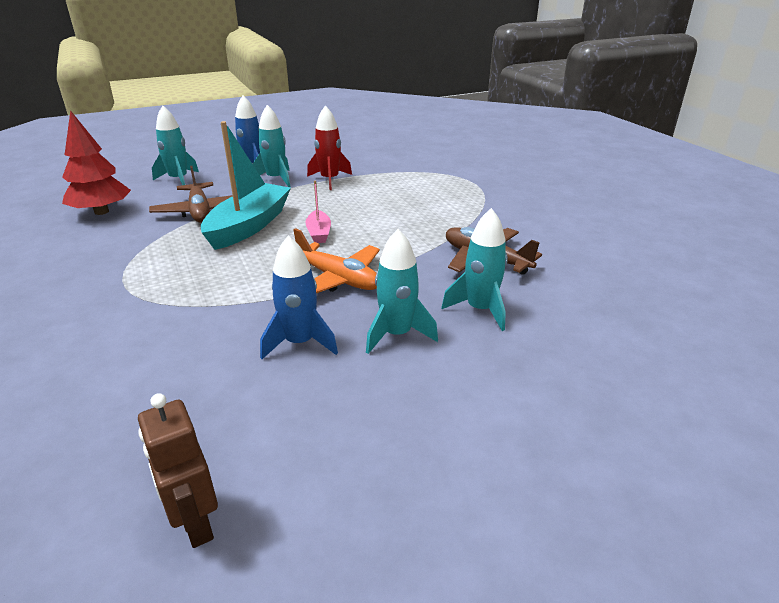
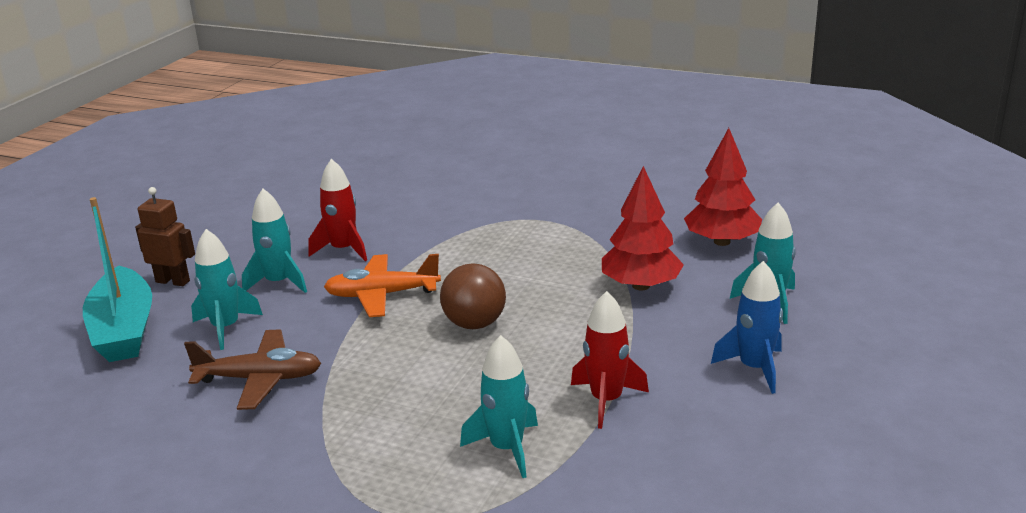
camera: 140 degrees right, 5 degrees down
(195, 523) = (288, 188): brown robot -> brown robot (173, 281)
(200, 211) = (641, 285): brown plane -> red tree
(249, 226) = (556, 297): turquoise boat -> turquoise boat (124, 330)
(276, 179) = (673, 364): turquoise rocket -> turquoise rocket (507, 448)
(300, 343) = (343, 250): blue rocket -> red rocket
(319, 233) = (474, 324): pink boat -> brown ball

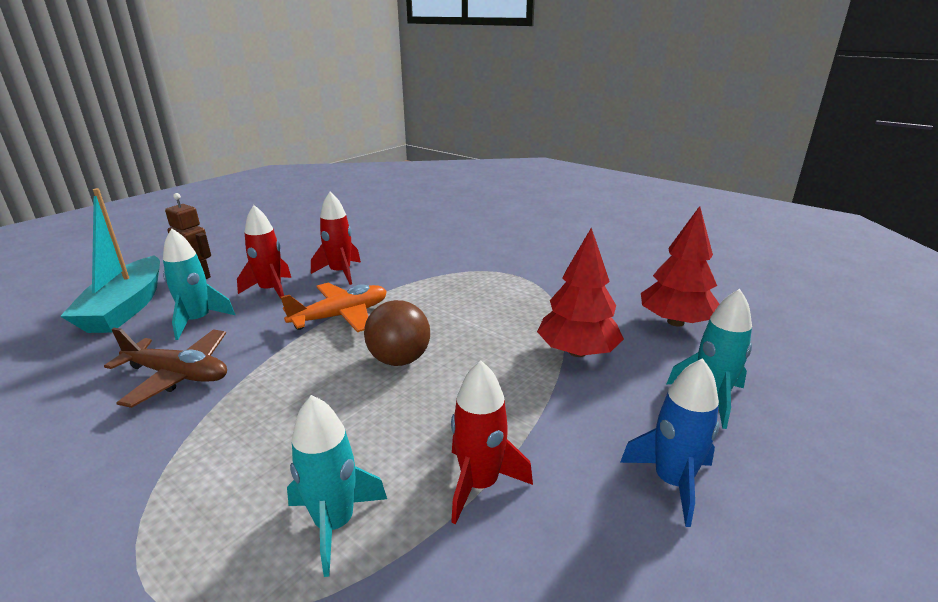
camera: 15 degrees right, 0 degrees up
(279, 283) = (271, 290): turquoise rocket -> red rocket
(382, 295) = (341, 316): orange plane -> orange plane turned 135 degrees clockwise

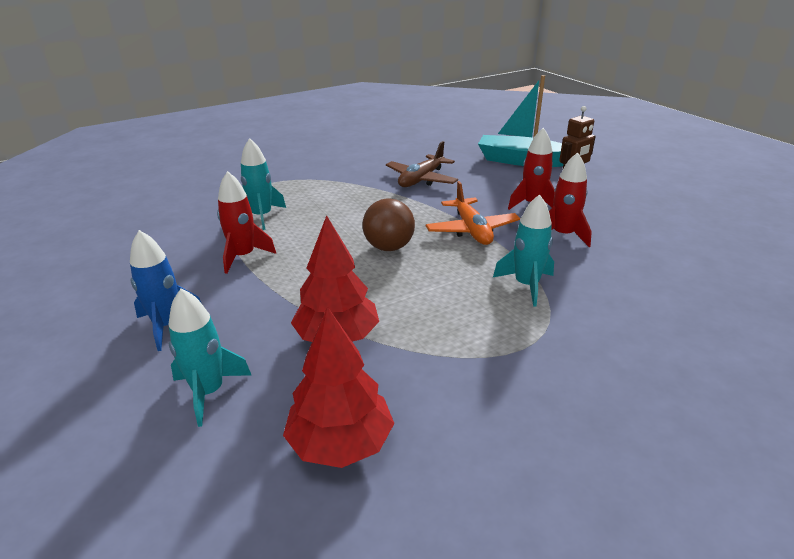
camera: 110 degrees right, 5 degrees up
(198, 321) = (490, 181): turquoise rocket -> turquoise rocket (526, 285)

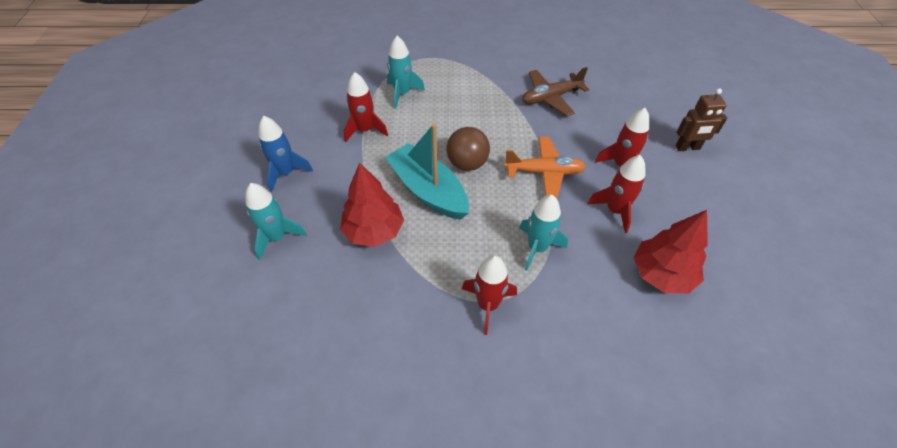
camera: 30 degrees right, 20 degrees up
(340, 443) = (320, 312): red tree -> red tree (661, 274)
(471, 230) = (544, 172): orange plane -> orange plane turned 105 degrees counterclockwise
(521, 161) = (660, 107): turquoise boat -> turquoise boat (428, 190)
(529, 349) = (488, 305): none -> red rocket

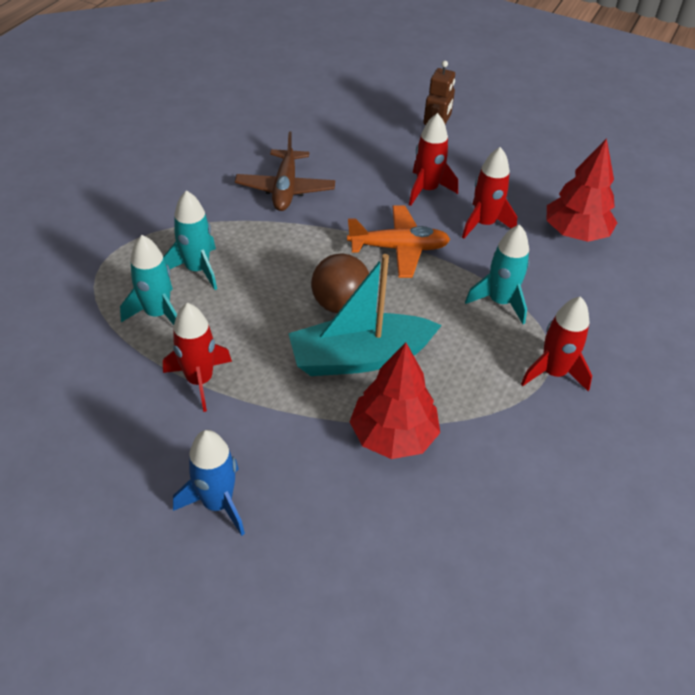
camera: 65 degrees left, 5 degrees down
(277, 237) = (339, 550): turquoise rocket -> turquoise rocket (197, 269)
(544, 172) = (398, 248): orange plane -> orange plane turned 60 degrees clockwise

